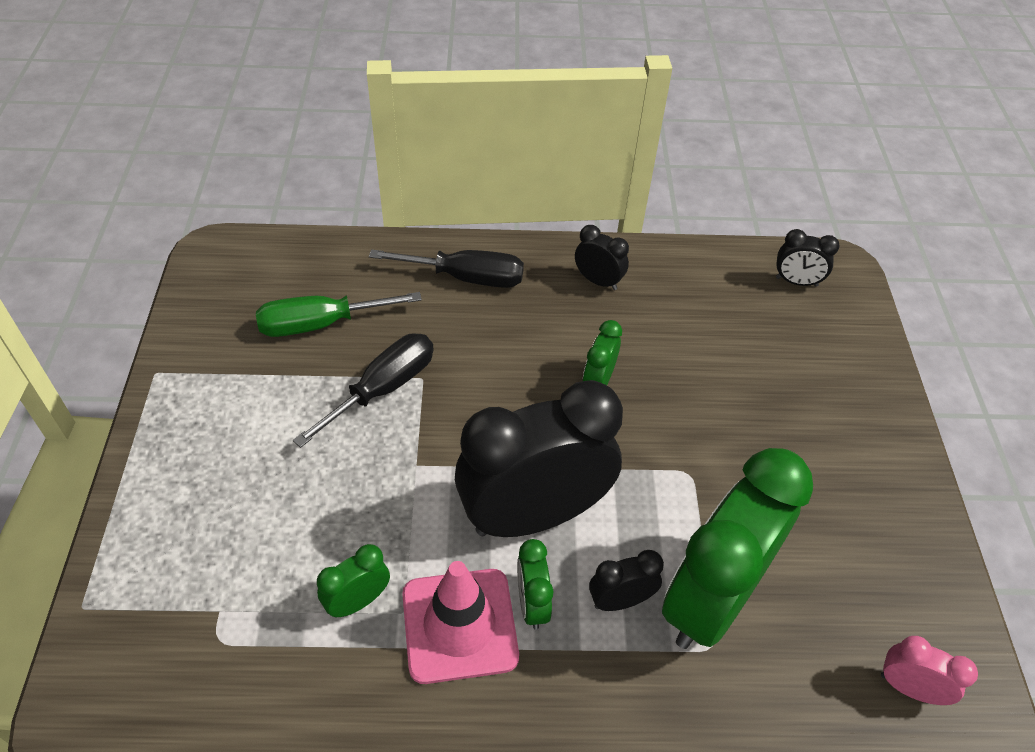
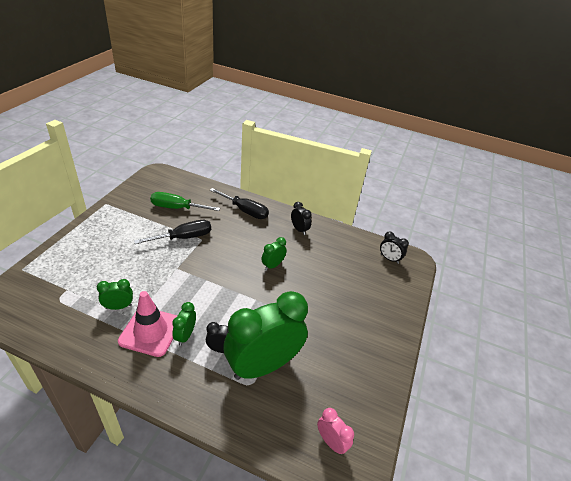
camera: 20 degrees right, 10 degrees down
(534, 515) = (210, 303): black clock -> none

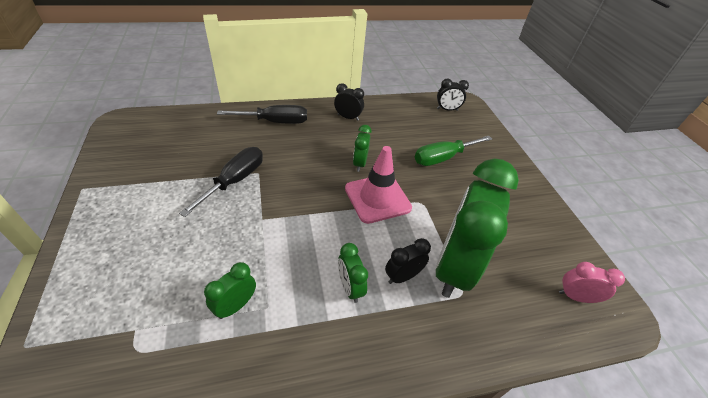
camera: 35 degrees left, 5 degrees up
(150, 331) = (306, 309): pink traffic cone -> pink traffic cone (377, 198)
(177, 208) = (191, 152): green screwdriver -> green screwdriver (443, 158)

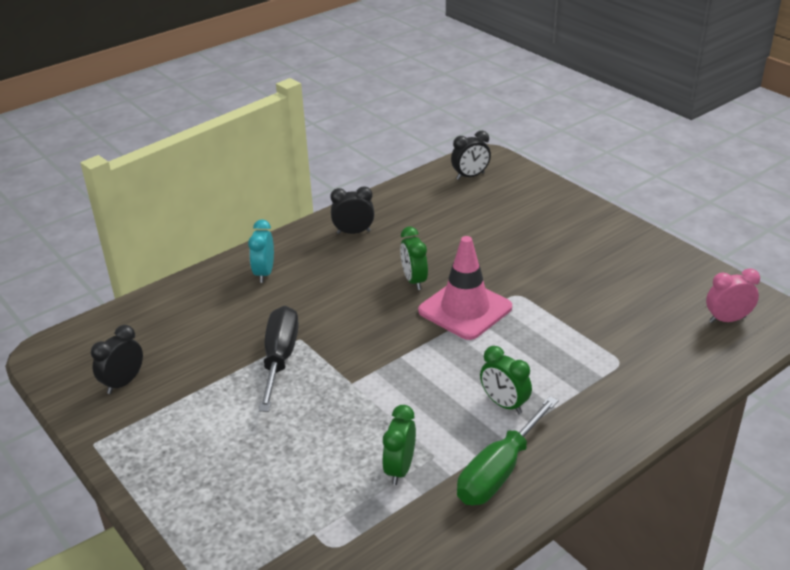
camera: 20 degrees left, 10 degrees down
(275, 122) = (264, 273): black screwdriver -> turquoise clock
(402, 276) = (549, 372): black clock -> black clock (123, 382)
(443, 158) = (506, 236): green screwdriver -> green screwdriver (499, 471)
(454, 267) = (595, 342): green clock -> none

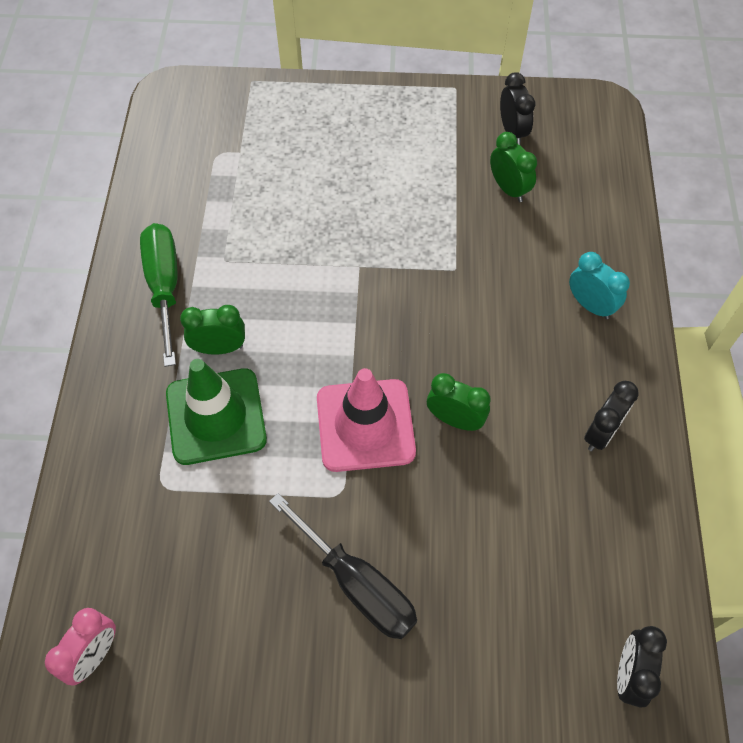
camera: 130 degrees right, 25 degrees up
(280, 358) = (442, 240): black screwdriver -> black screwdriver (357, 584)
(400, 469) = (237, 231): green clock -> green clock (508, 189)
(549, 371) = (216, 416): none -> green traffic cone

